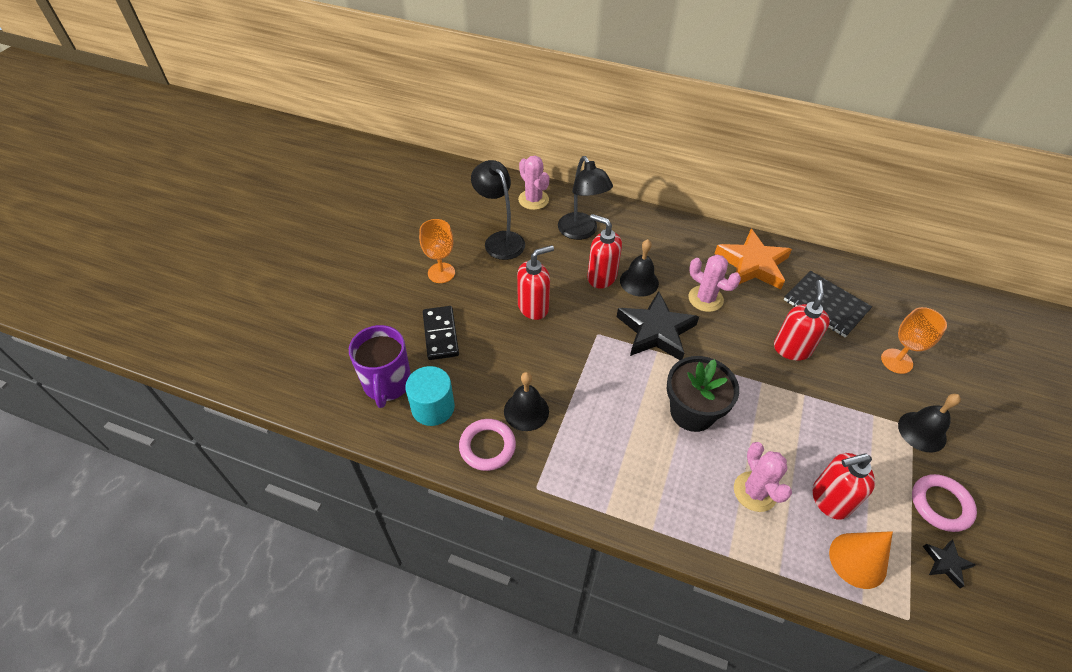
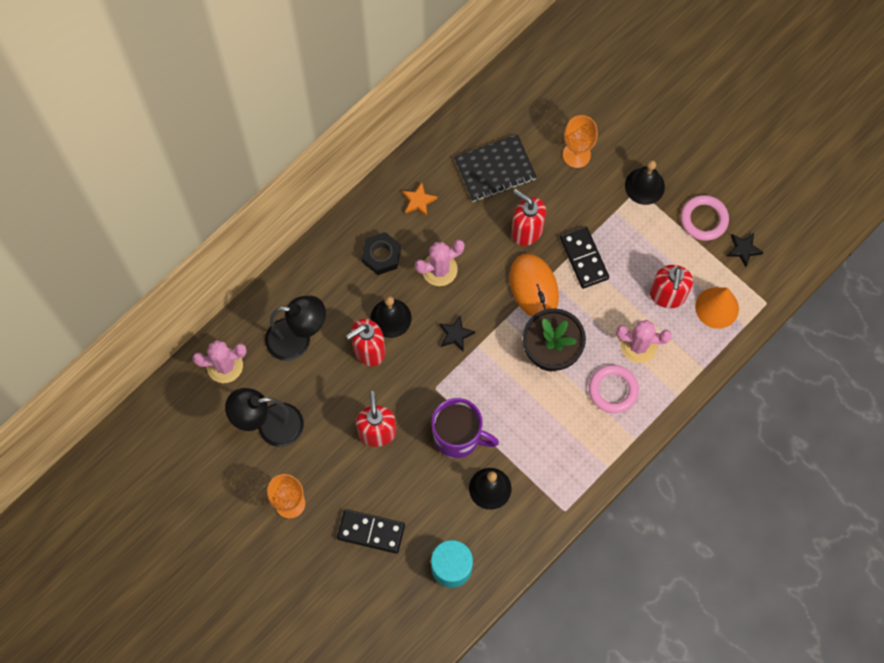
camera: 65 degrees left, 20 degrees up
(387, 384) = (407, 599): purple mug -> purple mug (458, 437)
(487, 446) = (511, 535): pink ring -> pink ring (613, 390)
(656, 331) = (455, 334): black star -> black star, size x0.46
(687, 257) = (381, 255): none -> black nut
(744, 374) = (534, 287): none -> orange mouse
(752, 264) = (418, 201): orange star -> orange star, size x0.46
(804, 405) = (583, 258): none -> black domino

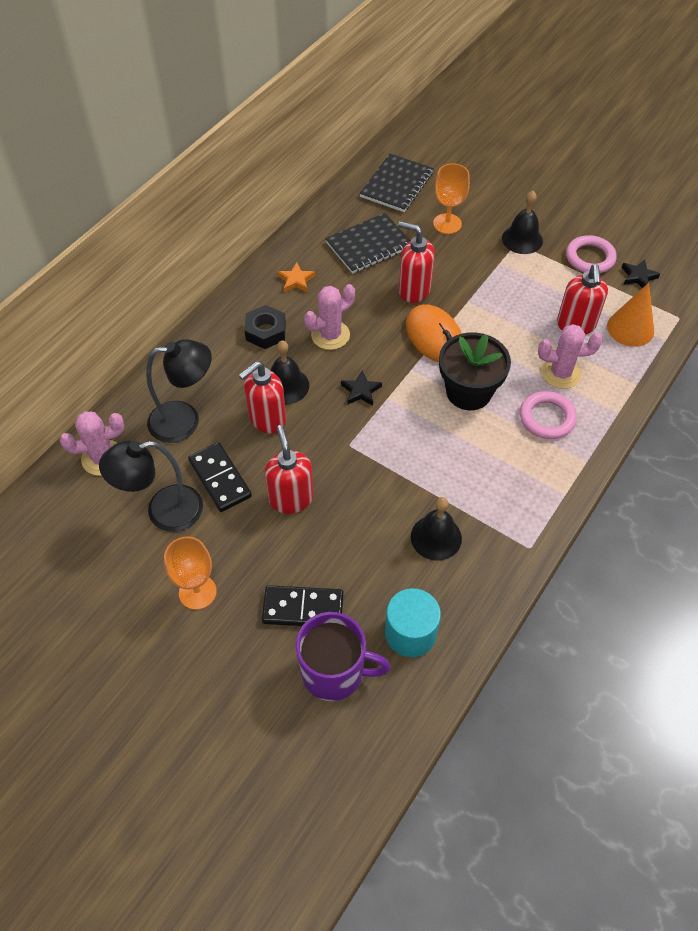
camera: 10 degrees left, 15 degrees down
(458, 437) = (386, 489): purple mug -> purple mug (334, 672)
(537, 96) = (396, 185): none -> black notebook
(583, 258) = (479, 305): black domino -> black domino (220, 479)

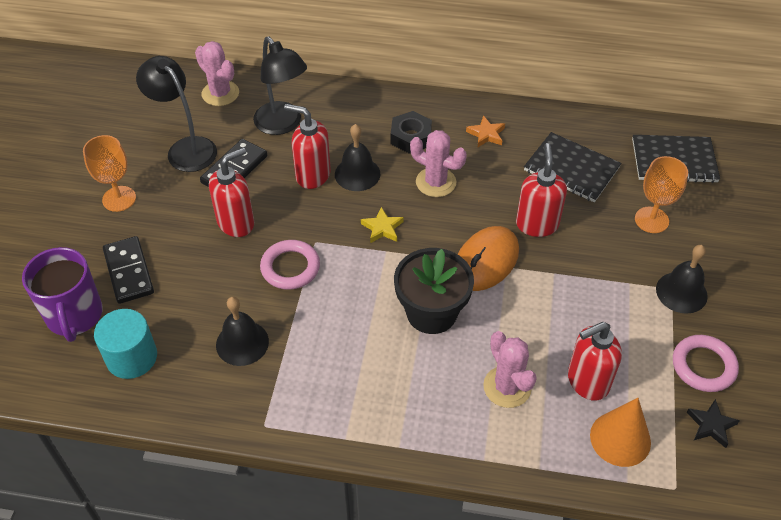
camera: 65 degrees right, 5 degrees down
(361, 391) = (382, 228): black star -> yellow star
(547, 418) = (437, 392): pink ring -> pink ring (290, 267)

